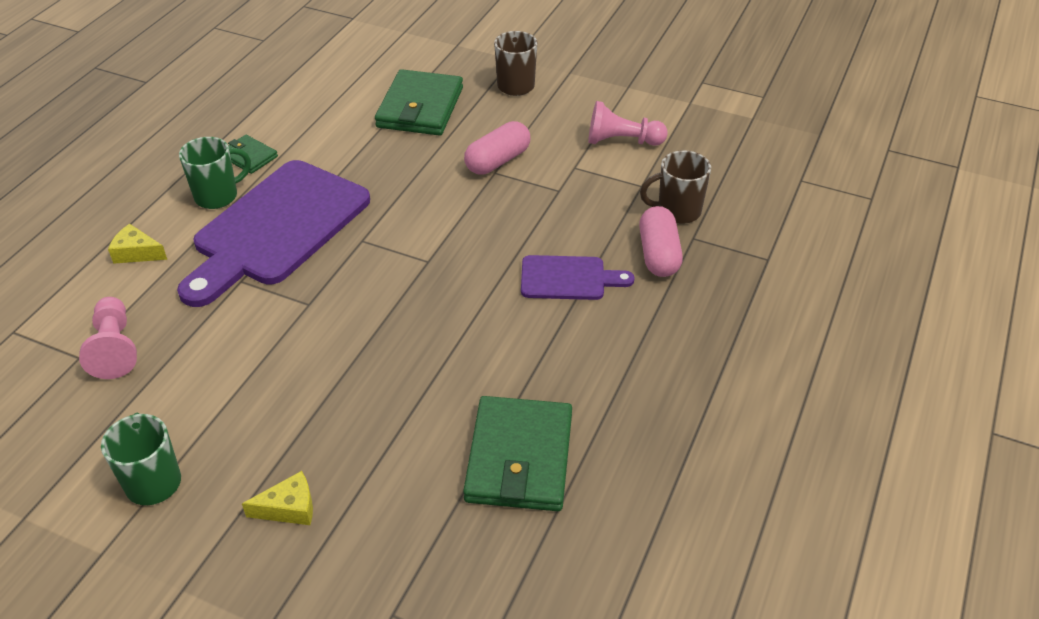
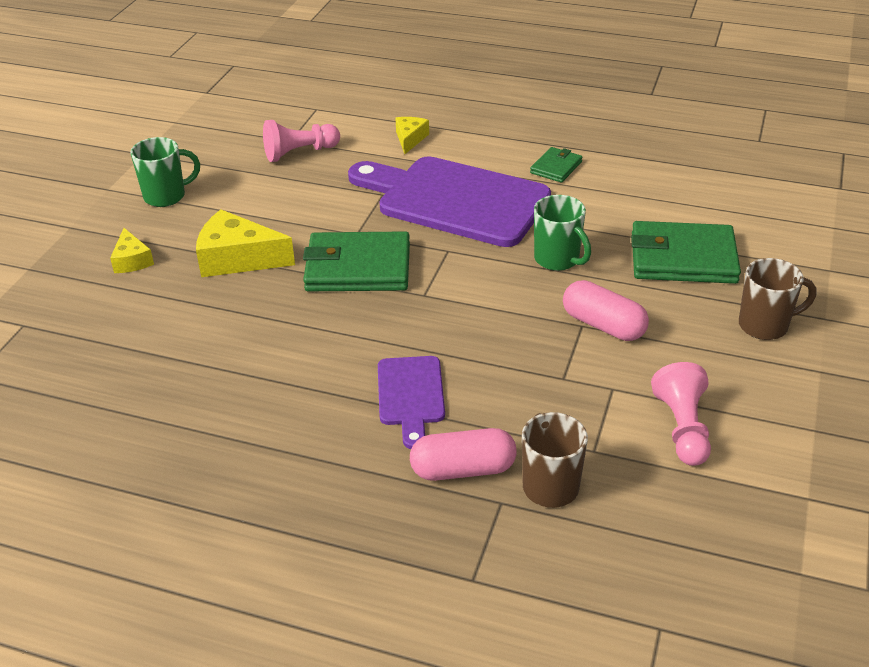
camera: 85 degrees right, 5 degrees down
(218, 196) = (493, 162): green mug -> green mug (557, 259)
(320, 403) = (237, 258): none -> yellow cheese
(519, 458) = (166, 379): green wallet -> green wallet (358, 267)

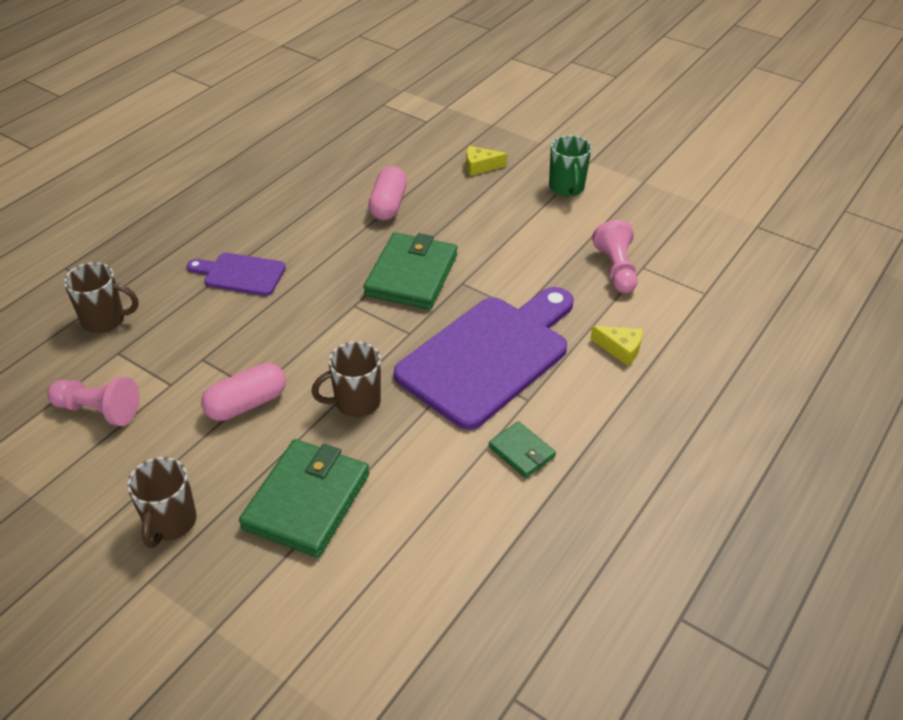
camera: 105 degrees right, 5 degrees up
(237, 258) = (457, 215): yellow cheese -> none
(463, 469) = (152, 283): pink capsule -> pink capsule (388, 205)
(557, 259) = (356, 402): green mug -> brown mug

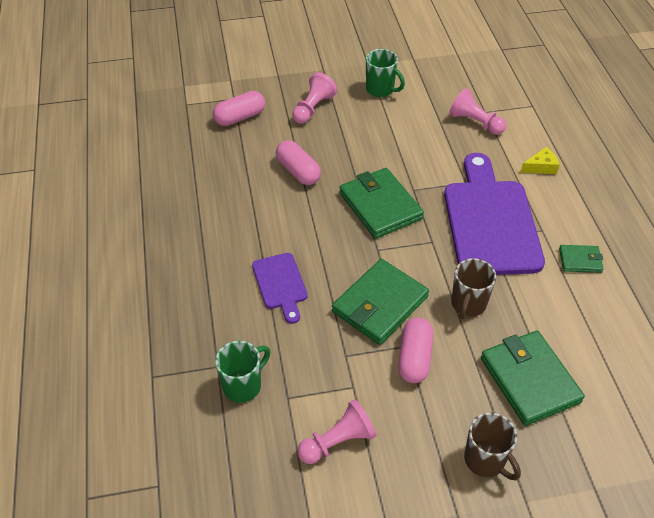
camera: 45 degrees left, 5 degrees up
(105, 320) = (243, 385): brown mug -> green mug
(240, 274) = (280, 284): purple cutting board -> purple cutting board turned 75 degrees counterclockwise
(287, 345) = (380, 304): none -> green wallet
(408, 137) = (240, 117): none -> pink capsule
(480, 166) = (313, 108): yellow cheese -> pink pawn

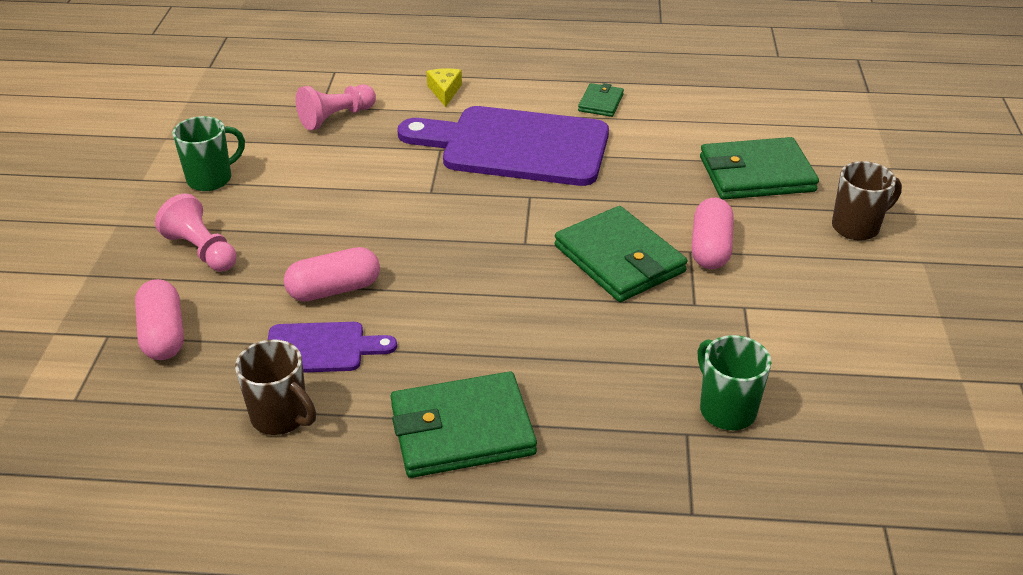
camera: 75 degrees left, 10 degrees down
(280, 284) = (554, 344): purple cutting board -> purple cutting board (321, 348)
(338, 441) = (824, 334): pink pawn -> none
(380, 206) = (446, 225): green wallet -> green wallet (462, 430)
(414, 358) = (710, 248): pink capsule -> pink capsule turned 75 degrees clockwise
(468, 304) = (640, 191): brown mug -> brown mug (281, 417)

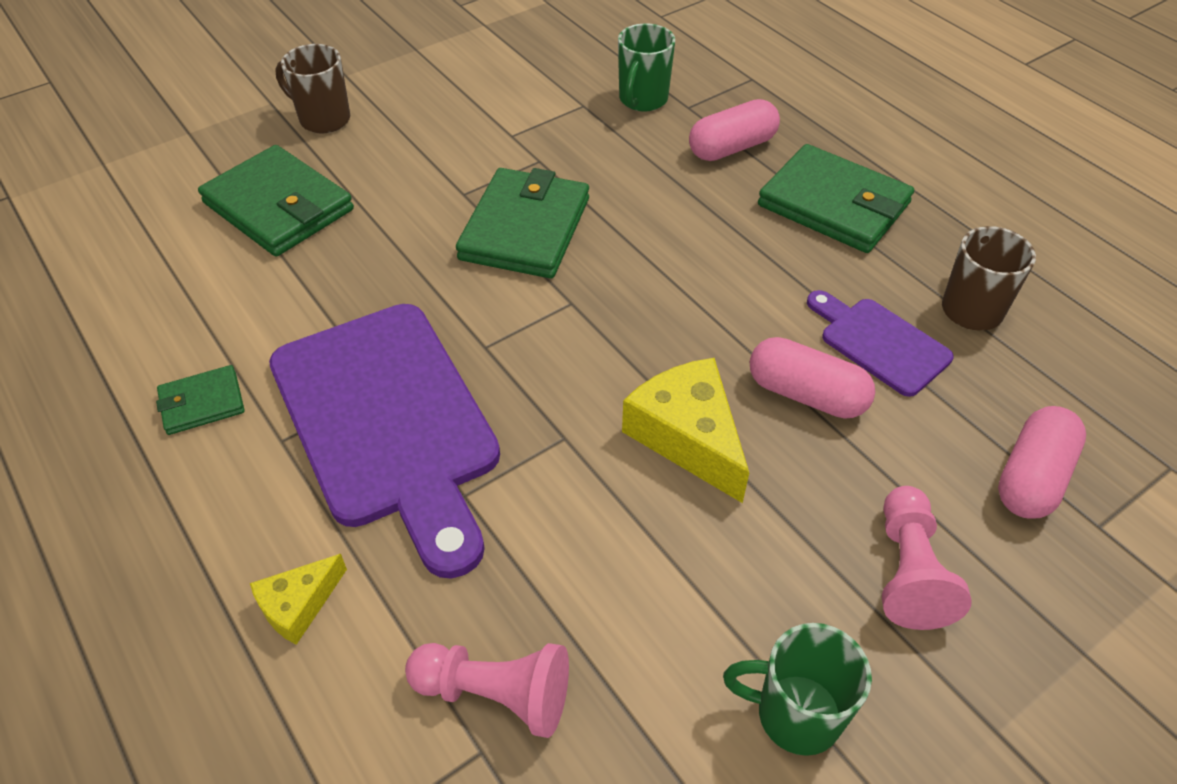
camera: 130 degrees left, 10 degrees up
(372, 230) = (688, 436): none -> yellow cheese
(710, 248) = (446, 184): pink capsule -> pink capsule (732, 147)

